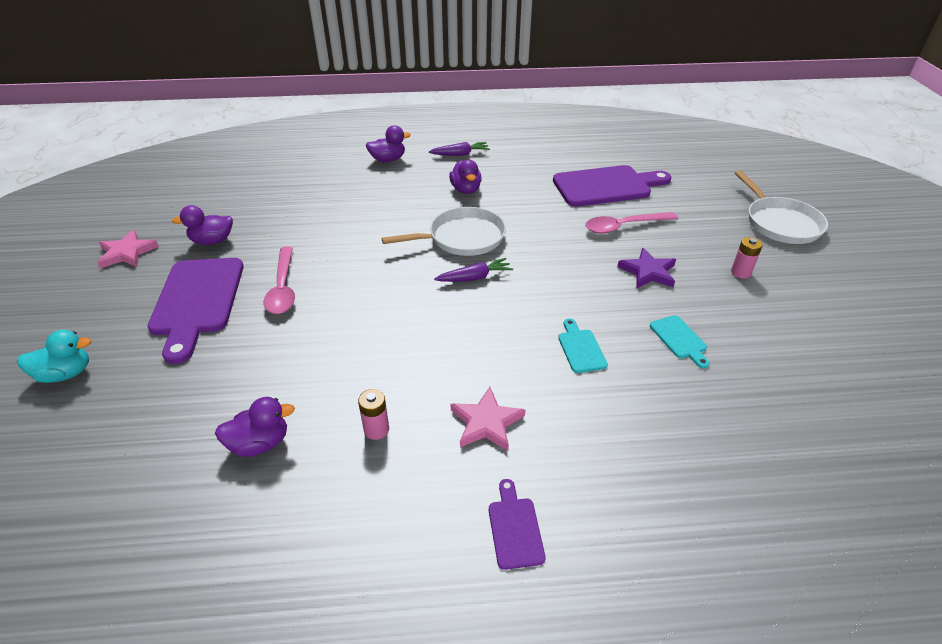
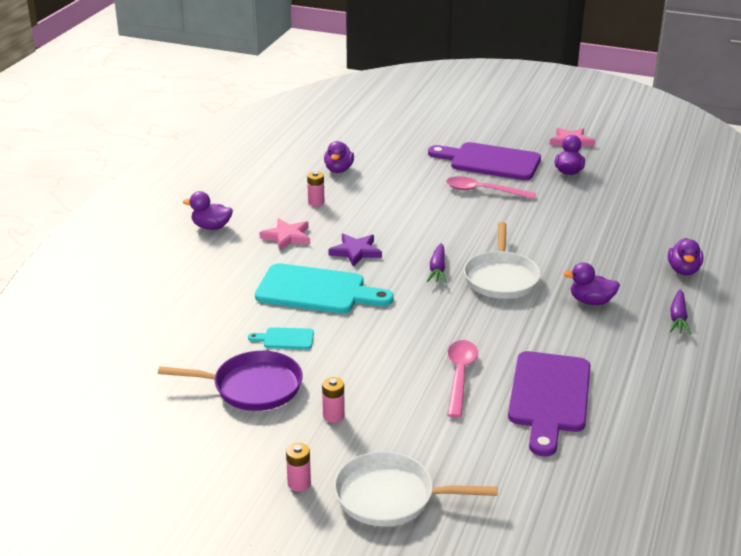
camera: 115 degrees right, 10 degrees down
(66, 373) = (445, 124): turquoise duck -> none
(515, 528) = (211, 227): purple cutting board -> purple duck
(580, 348) = (316, 291): turquoise cutting board -> turquoise cutting board, size x2.20
(648, 272) = (378, 360): purple star -> purple star (356, 252)
(765, 332) = (253, 387): none -> purple pan
(825, 264) = (299, 483): none -> pink battery

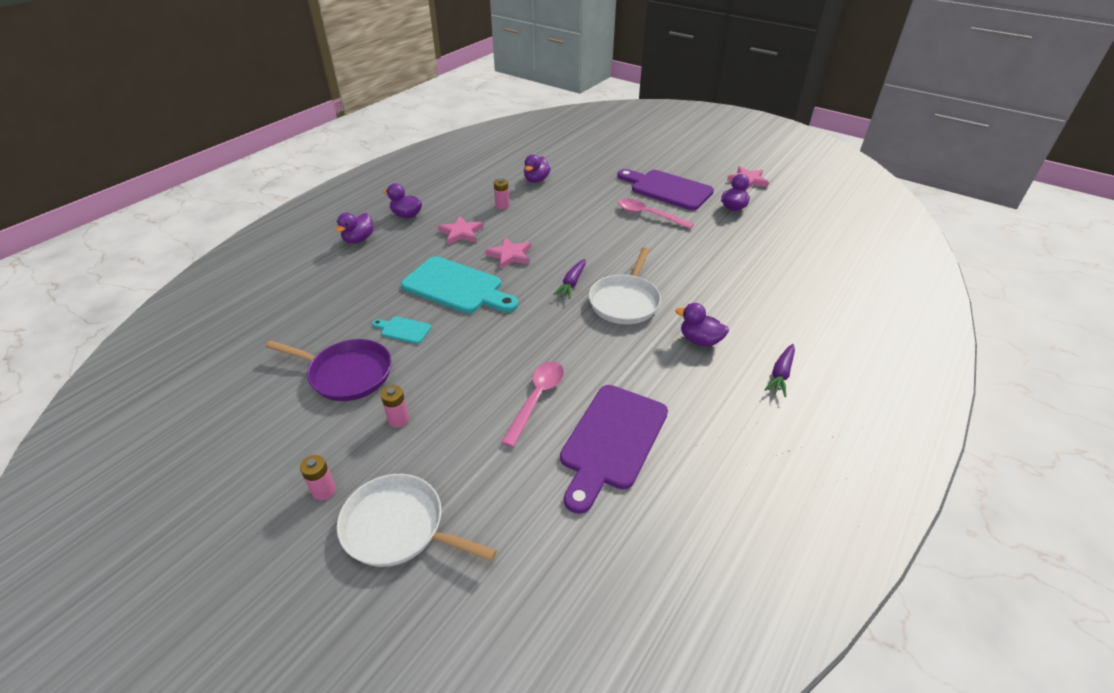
camera: 15 degrees right, 10 degrees up
(356, 252) = (510, 255): purple star -> pink star
(683, 270) = (805, 322): purple duck -> purple duck (358, 239)

